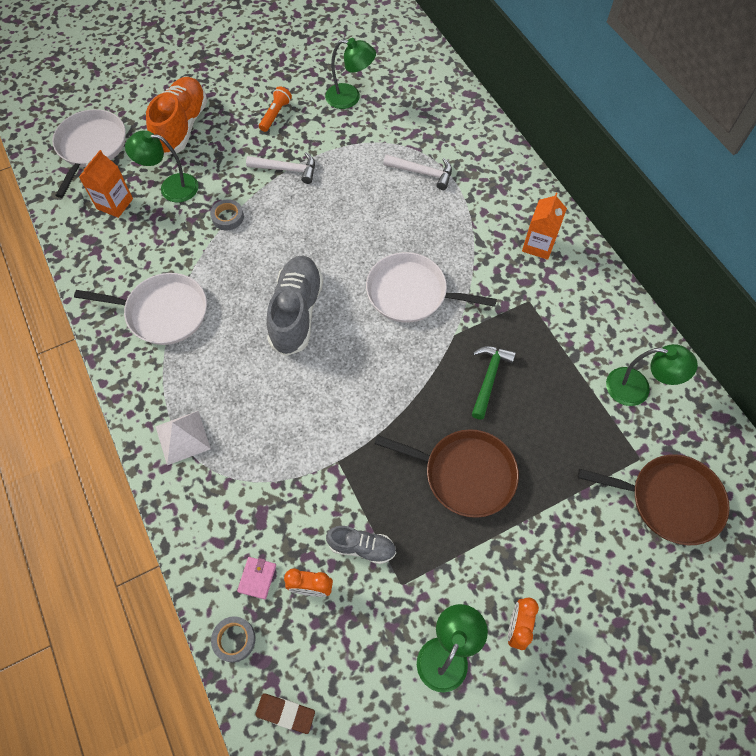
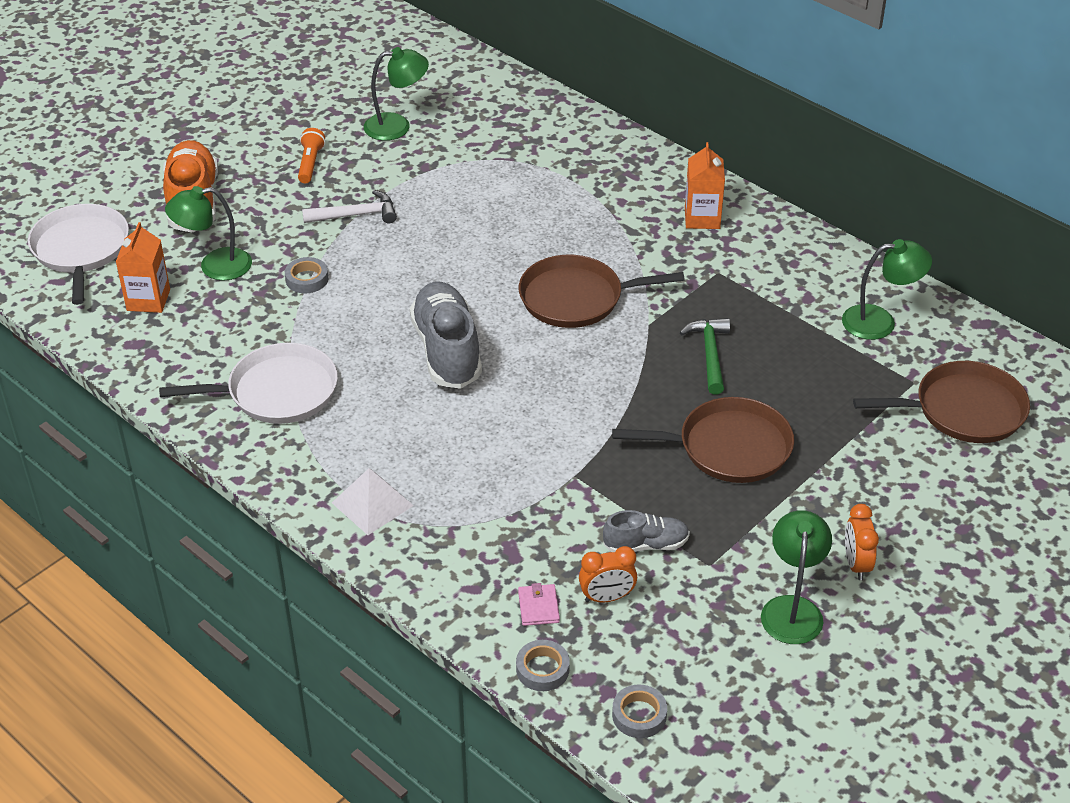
camera: 20 degrees left, 20 degrees down
(285, 713) = (639, 715): brown eraser -> grey tape
(411, 293) = (576, 298): white pan -> brown pan
(422, 173) = (528, 180): white hammer -> none

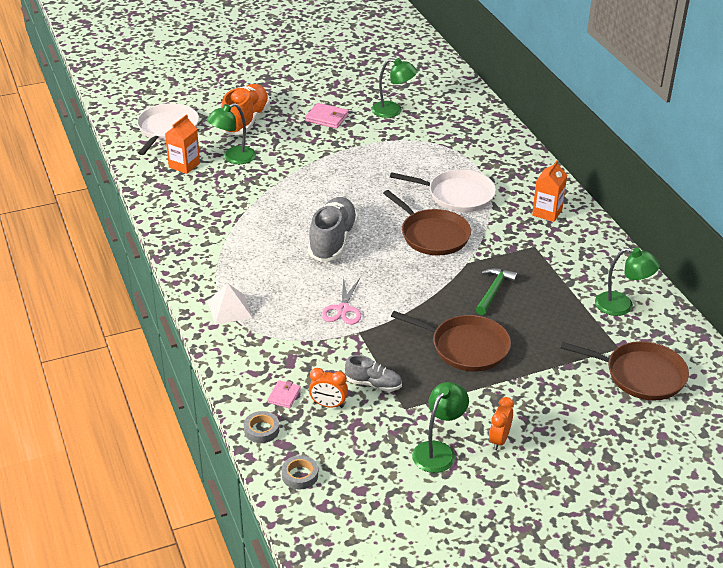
camera: 25 degrees right, 5 degrees down
(214, 266) = (233, 158): green lamp -> green lamp turned 45 degrees counterclockwise
(277, 392) = (219, 233): white pan -> white pan (457, 195)
(307, 279) = (280, 179): grey tape -> none
(310, 163) = (327, 118): orange flashlight -> pink wallet
(356, 215) = (333, 152): white hammer -> none
(531, 449) = (343, 309): none -> pink scissors
(576, 298) = (432, 235): brown pan -> brown pan turned 150 degrees counterclockwise

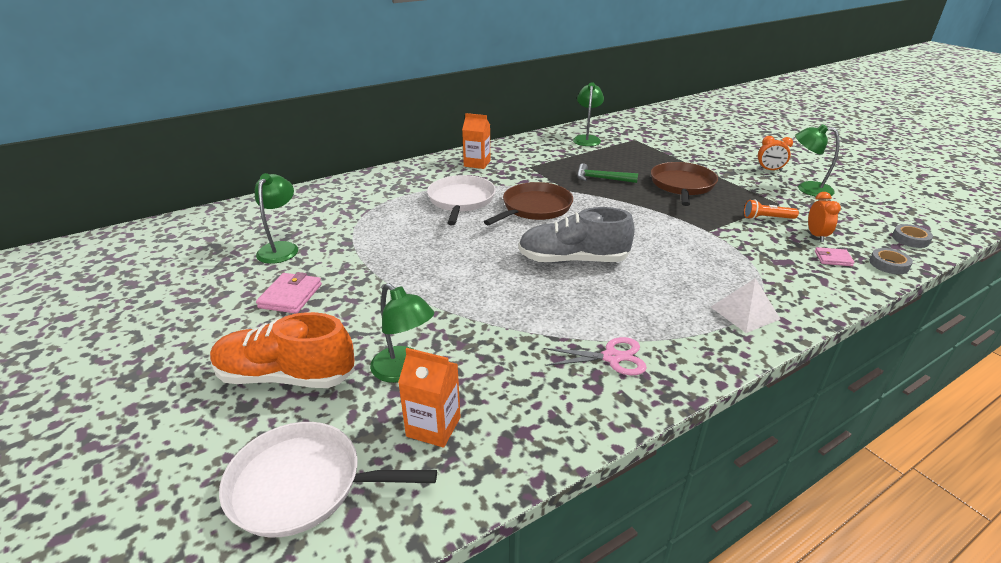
camera: 100 degrees left, 5 degrees down
(343, 309) = (682, 242): pink scissors -> pink scissors (612, 357)
(373, 384) = (767, 218): grey shoe -> orange flashlight
(641, 375) = (656, 134): brown pan -> none

